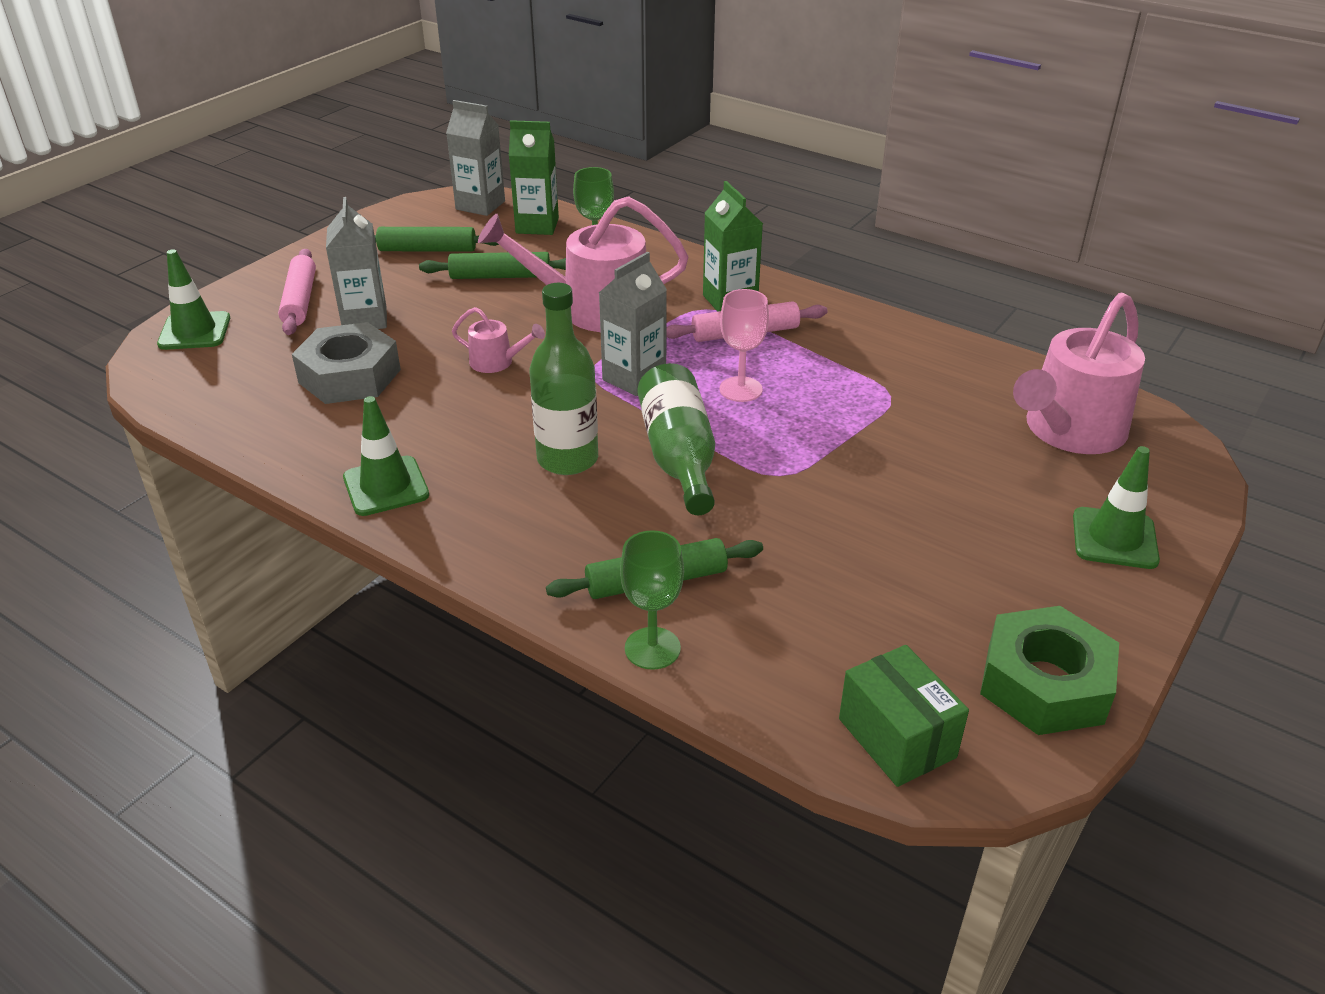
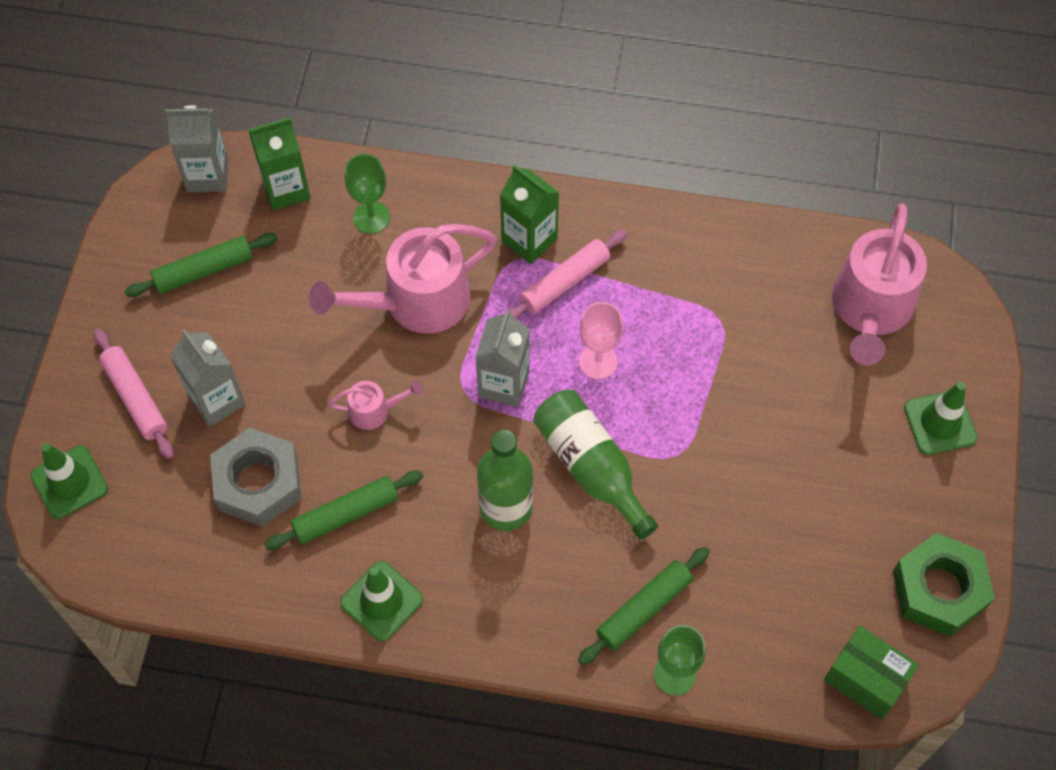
camera: 25 degrees left, 25 degrees up
(500, 276) = (300, 285): green rolling pin -> green rolling pin (345, 514)

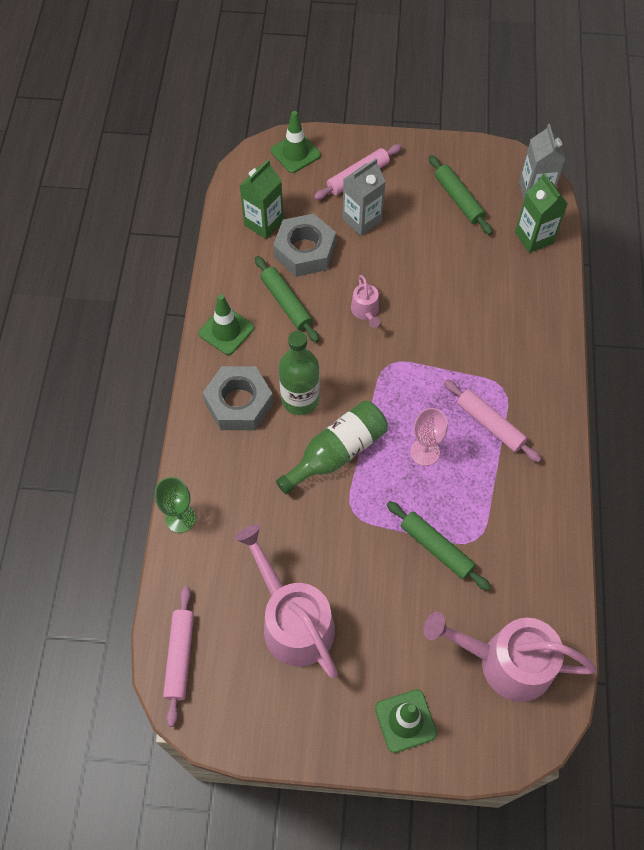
camera: 85 degrees right, 0 degrees up
(371, 217) = (521, 292): green goblet -> none
(416, 302) = (456, 327): pink watering can -> pink watering can (293, 621)
(503, 384) = (397, 389): grey carton -> none
(504, 589) = (239, 403): none -> grey nut
(529, 240) = (522, 397): green carton -> green carton (264, 223)
(644, 609) = (229, 495): green rolling pin -> green rolling pin (436, 548)
(865, 679) = (180, 657): green box -> pink rolling pin
(939, 589) = (256, 716): green nut -> none

